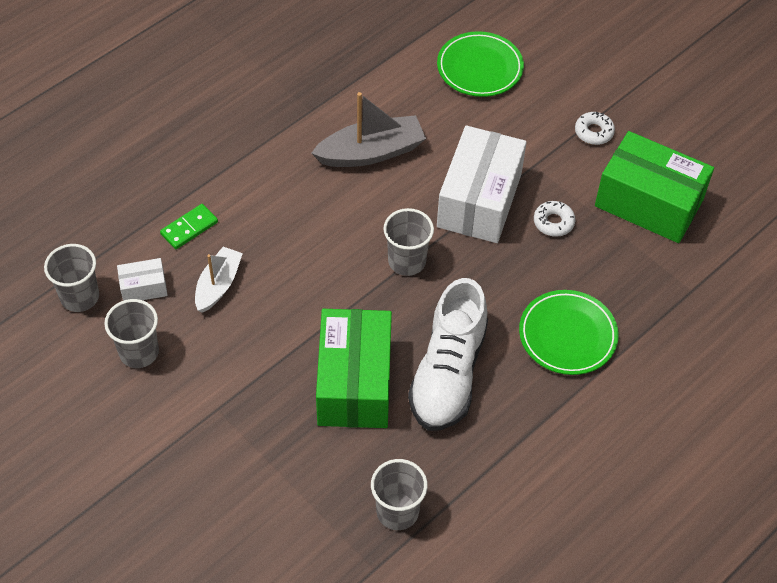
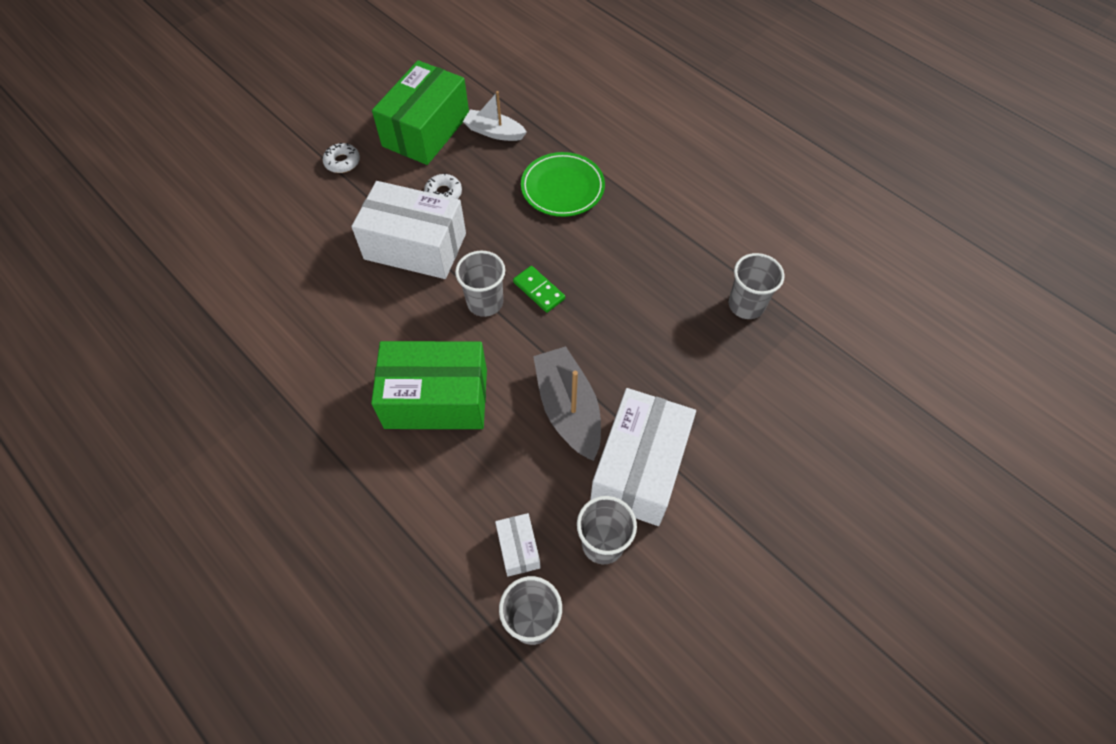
camera: 90 degrees left, 5 degrees up
(189, 228) = (437, 508): green domino -> green domino (539, 290)
(209, 387) = (639, 467): none -> white box
(218, 285) = (514, 470): white boat -> white boat (494, 132)
(354, 383) = (622, 341): green box -> green box (436, 399)
(371, 152) = (347, 335): grey boat -> grey boat (568, 409)
(448, 373) = (606, 270): white shoe -> none
(479, 68) = (247, 244): green plate -> none

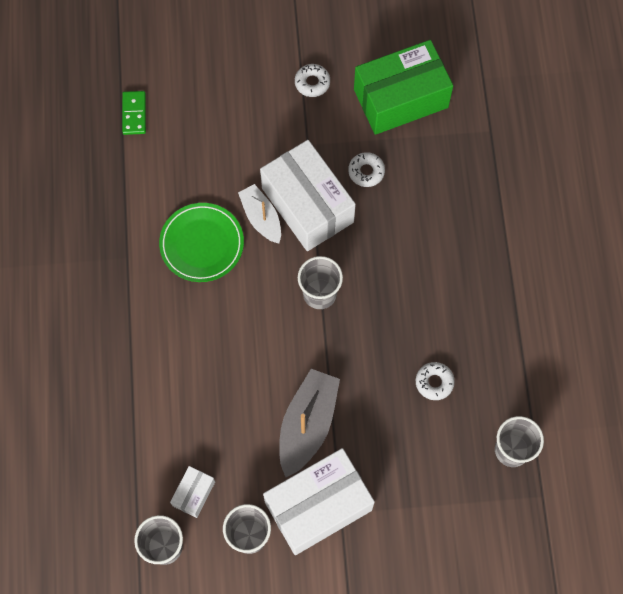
camera: 40 degrees right, 10 degrees up
(436, 399) = (225, 344): green box -> none
(494, 132) = (454, 141): white boat -> white boat (261, 218)
(539, 290) = (366, 314): green domino -> green domino (134, 114)
(562, 188) = (463, 237): green plate -> green plate (202, 244)
(640, 301) = (434, 382): none -> white donut

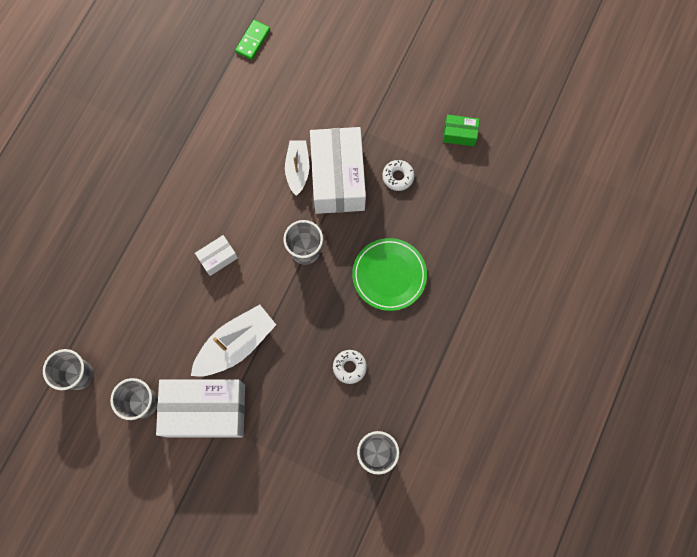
camera: 30 degrees right, 5 degrees up
(194, 494) = (123, 348): white box -> white box (218, 258)
(202, 244) = (242, 165): green plate -> green plate (389, 275)
(307, 425) = (235, 345): grey boat -> white boat
(312, 83) = (399, 86): white donut -> none
(400, 98) = (459, 134): green box -> green box, size x0.45

